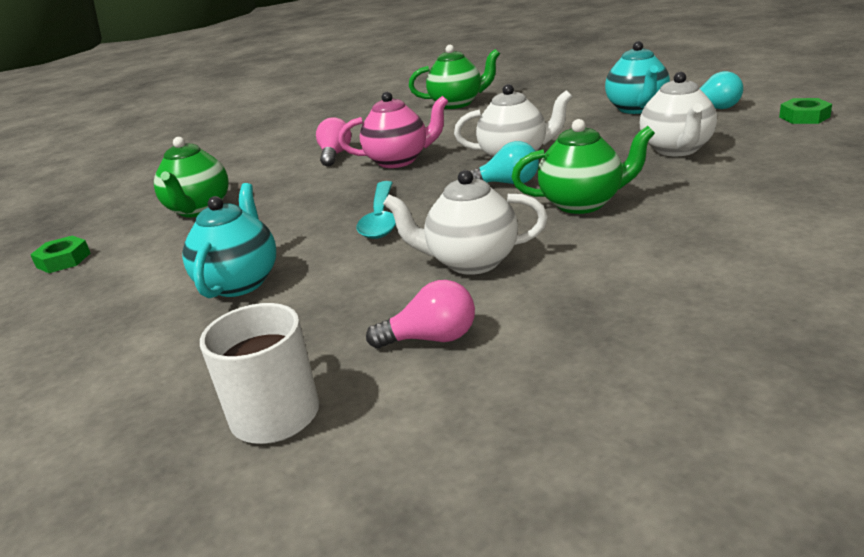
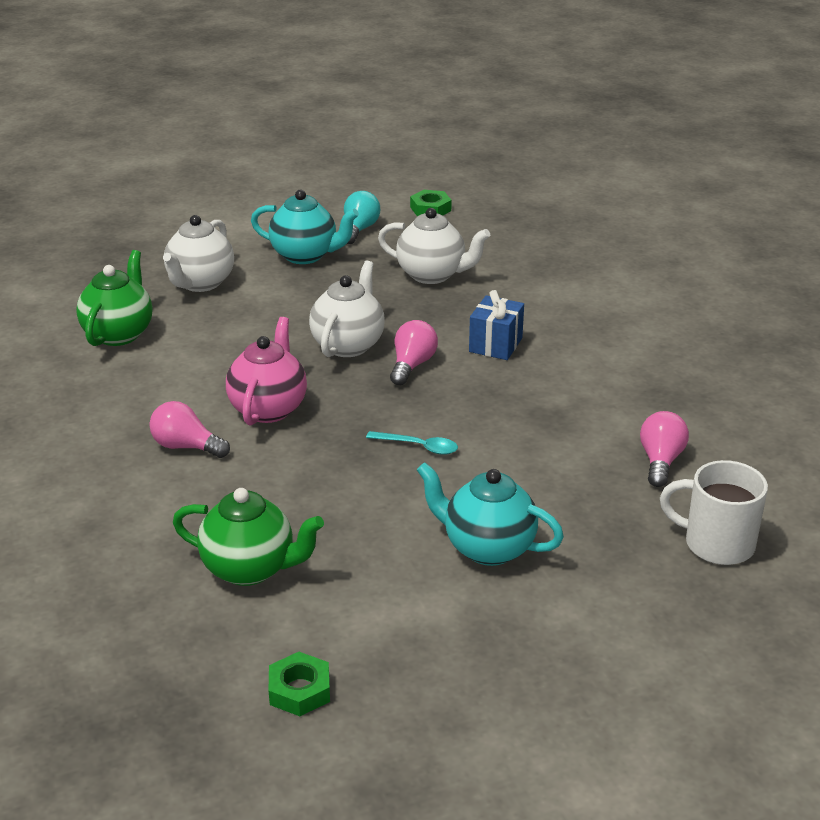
camera: 75 degrees left, 5 degrees up
(380, 218) = (418, 447): turquoise spoon -> turquoise spoon, size x0.62
(471, 262) = (555, 419): white teapot -> white teapot (200, 283)
(507, 183) = (412, 365): turquoise light bulb -> pink light bulb
(582, 203) = (495, 345): green teapot -> blue gift

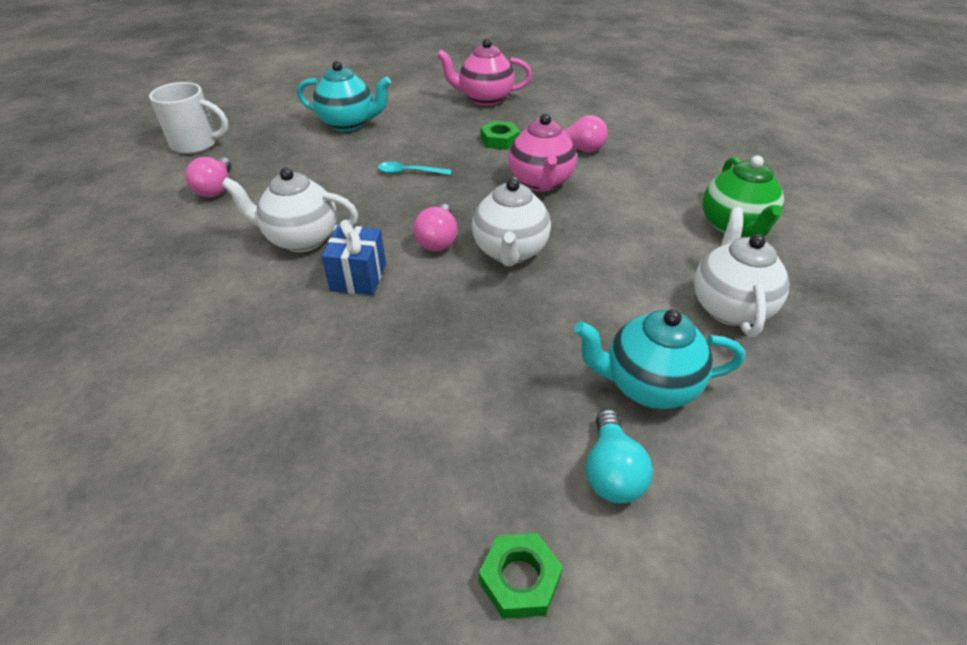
camera: 165 degrees right, 10 degrees up
(250, 569) = (485, 99): green teapot -> pink teapot
(299, 690) = (432, 66): green nut -> green nut (499, 140)
(432, 275) = (458, 379): white teapot -> white teapot (301, 239)

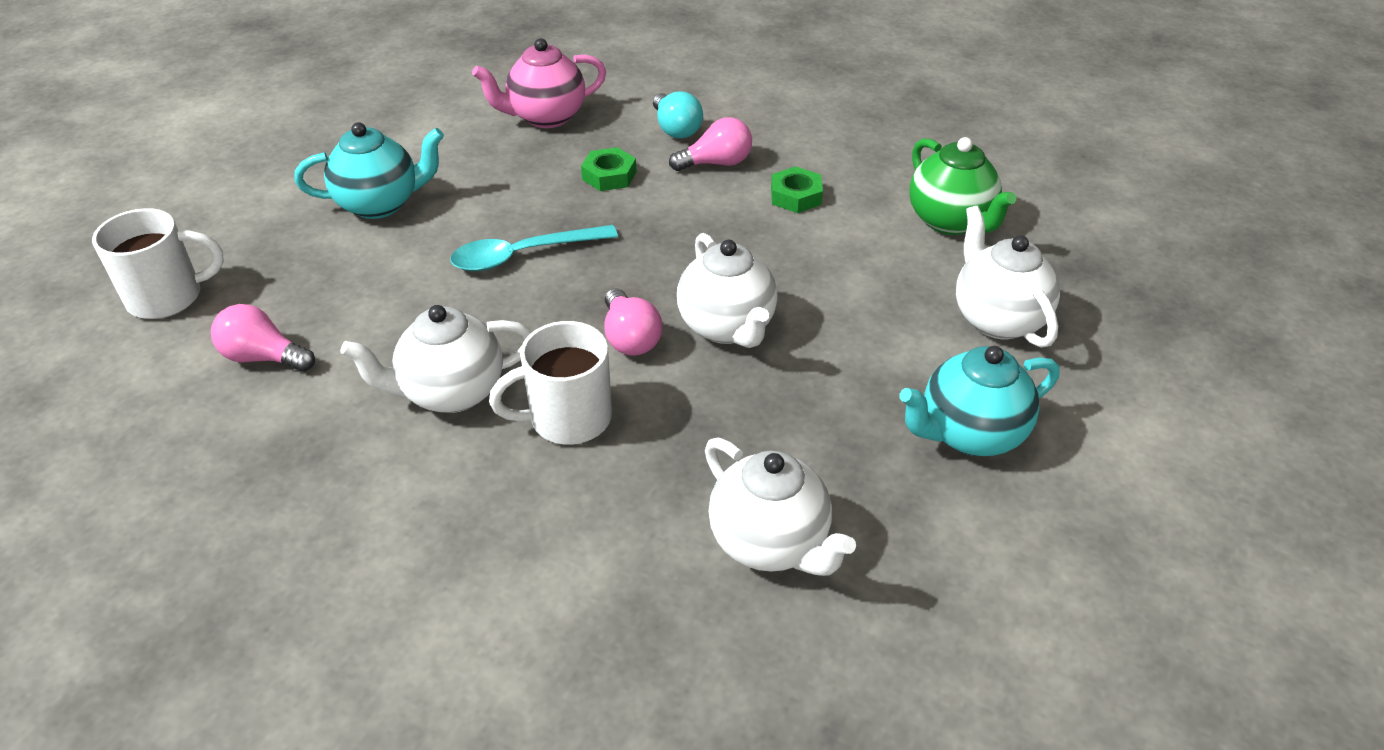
camera: 25 degrees left, 0 degrees up
(216, 188) = (263, 357): pink light bulb -> pink light bulb turned 135 degrees clockwise
(358, 277) = (567, 418): blue gift -> white mug
(409, 172) = (523, 255): turquoise spoon -> turquoise spoon, size x1.61
(431, 410) = (770, 543): none -> white teapot
(520, 579) = (970, 671): green nut -> green nut (796, 196)
(540, 182) = (701, 223): pink teapot -> none
(611, 472) = (988, 535): turquoise light bulb -> turquoise light bulb (676, 129)

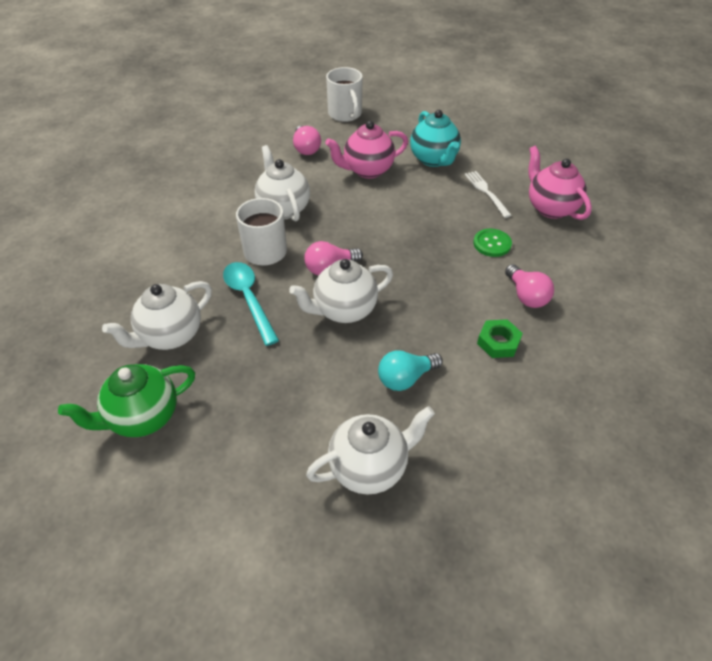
camera: 85 degrees right, 5 degrees up
(263, 357) = (306, 149): pink light bulb -> pink light bulb turned 150 degrees clockwise
(377, 280) = (367, 170): none -> pink teapot
(488, 165) = (486, 192): none -> white fork
(523, 255) = (399, 217): turquoise spoon -> turquoise spoon (249, 299)
(609, 175) = (492, 244): green nut -> green button
(676, 129) = (563, 271): turquoise light bulb -> turquoise light bulb (405, 378)
(950, 221) = (493, 445): green teapot -> green teapot (143, 417)
(969, 434) = (247, 438): turquoise teapot -> none

